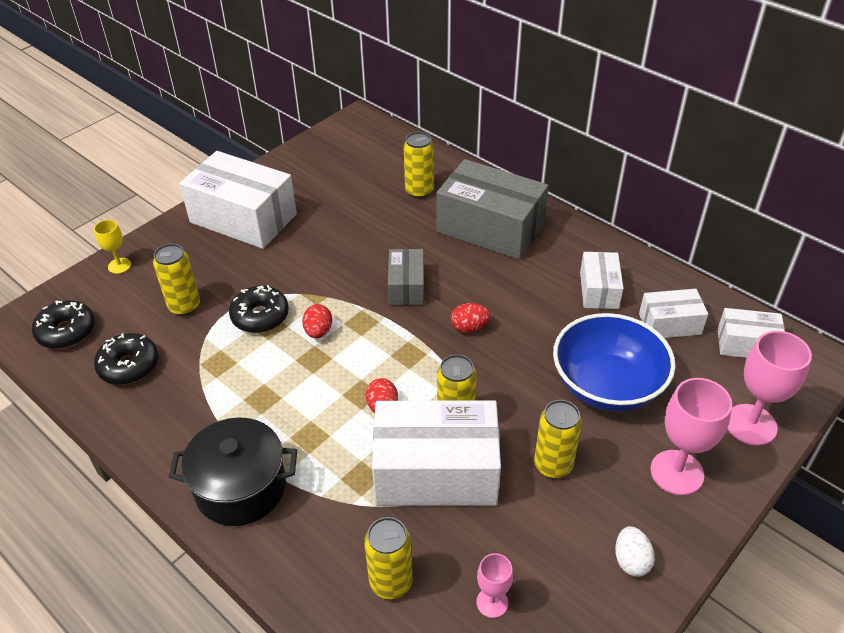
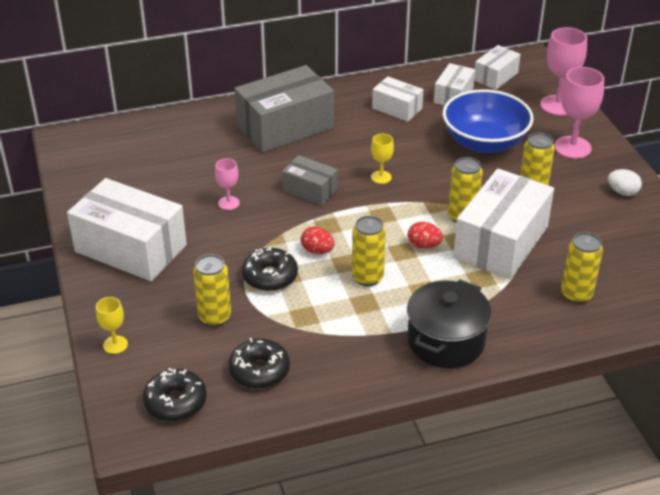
camera: 60 degrees left, 5 degrees down
(243, 218) = (131, 248): white box -> white box turned 60 degrees clockwise
(419, 191) = (203, 143): yellow can -> yellow can (367, 277)
(469, 327) = (381, 177): red egg -> yellow goblet
(492, 602) = (617, 257): pink goblet -> pink goblet (228, 203)

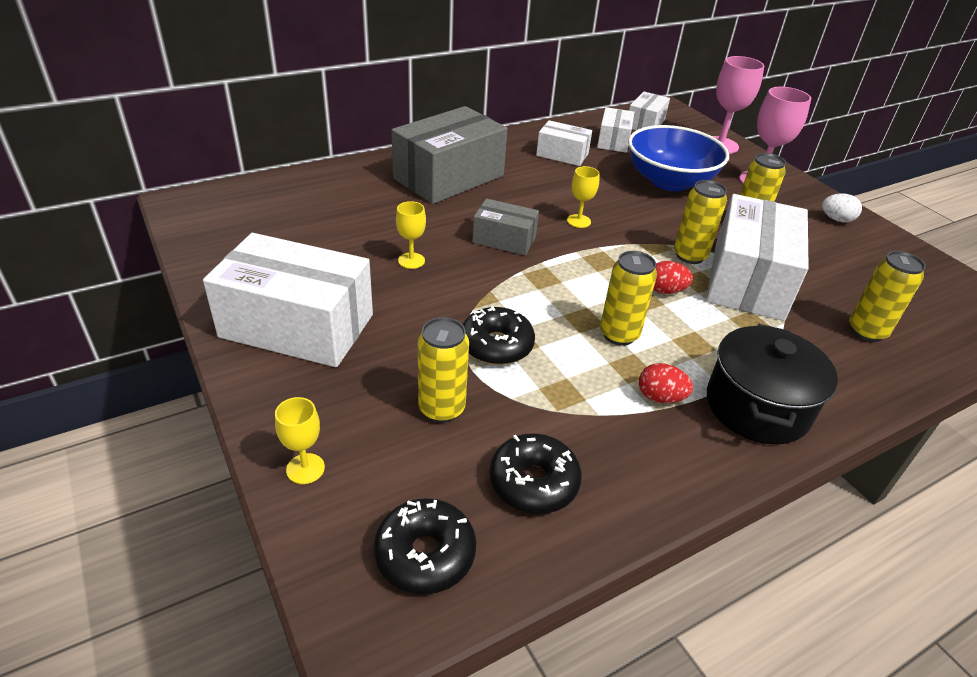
camera: 15 degrees left, 0 degrees up
(228, 203) = (411, 261): pink goblet -> yellow goblet
(317, 251) = (543, 308): red egg -> red egg (660, 397)

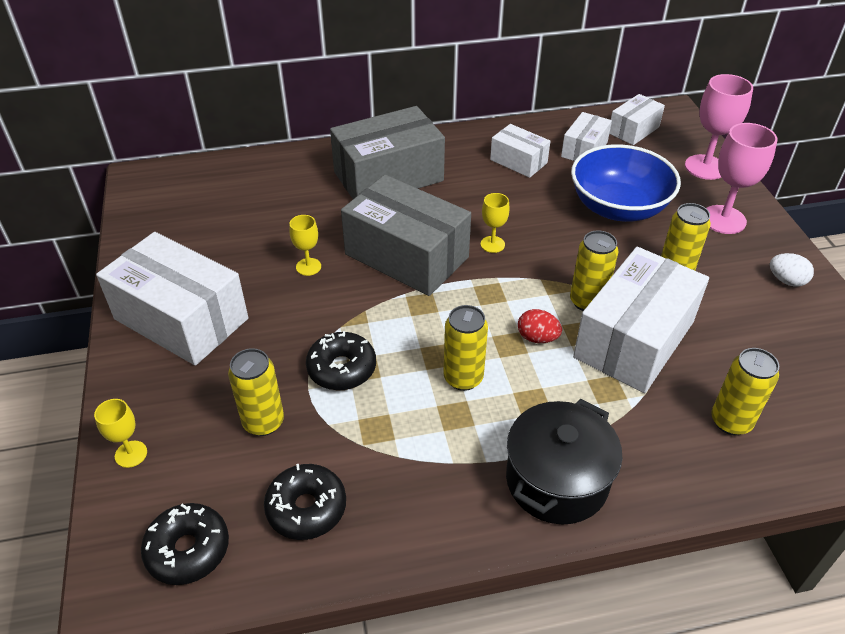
camera: 20 degrees right, 5 degrees up
(504, 239) = (406, 256): grey box -> grey box, size x1.90
(660, 397) = (466, 451): red egg -> none

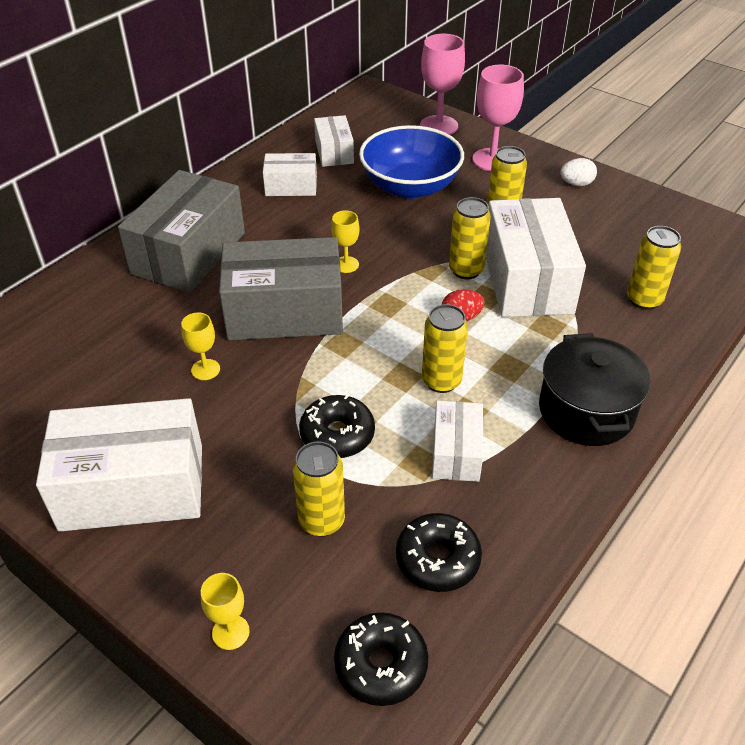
camera: 40 degrees left, 0 degrees up
(633, 130) = (355, 119): white box -> white box (456, 452)

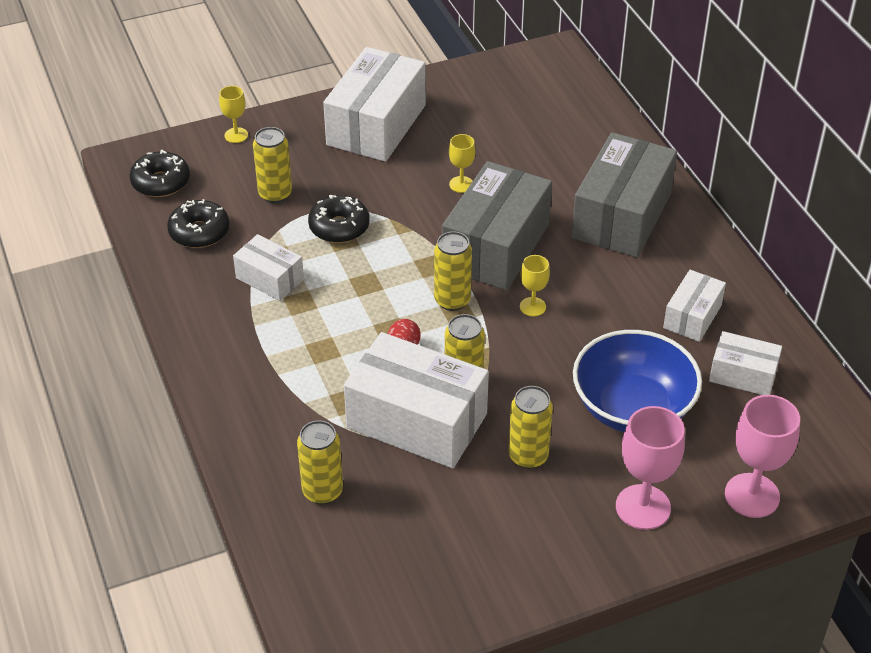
camera: 120 degrees right, 0 degrees up
(189, 253) = (621, 216): grey box -> grey box turned 60 degrees clockwise
(441, 381) = (342, 303): yellow can -> yellow can (452, 300)
(576, 184) = (543, 559): white egg -> none
(586, 411) = (240, 370): black pot -> none

